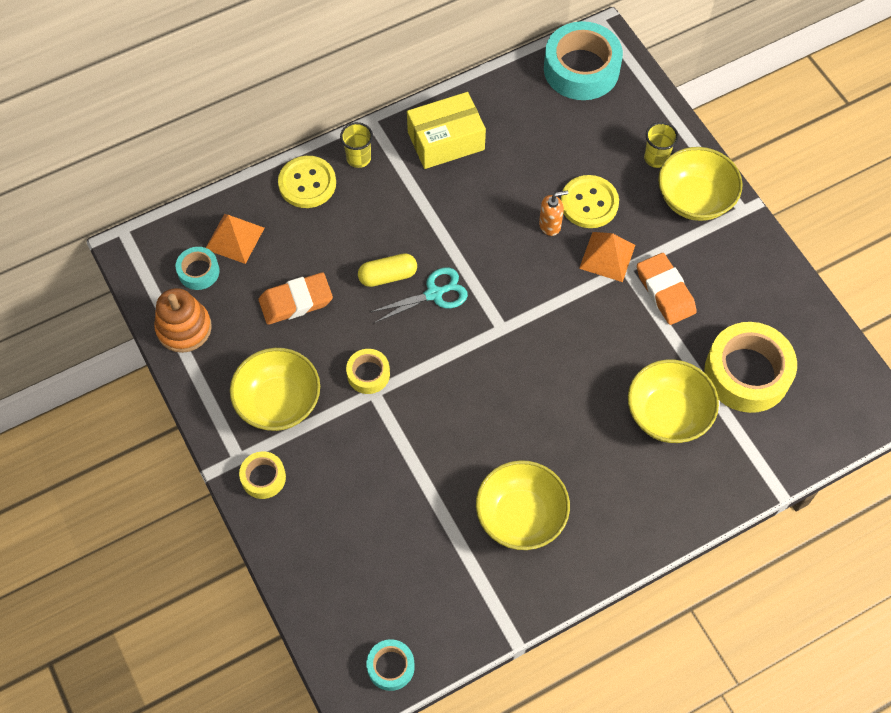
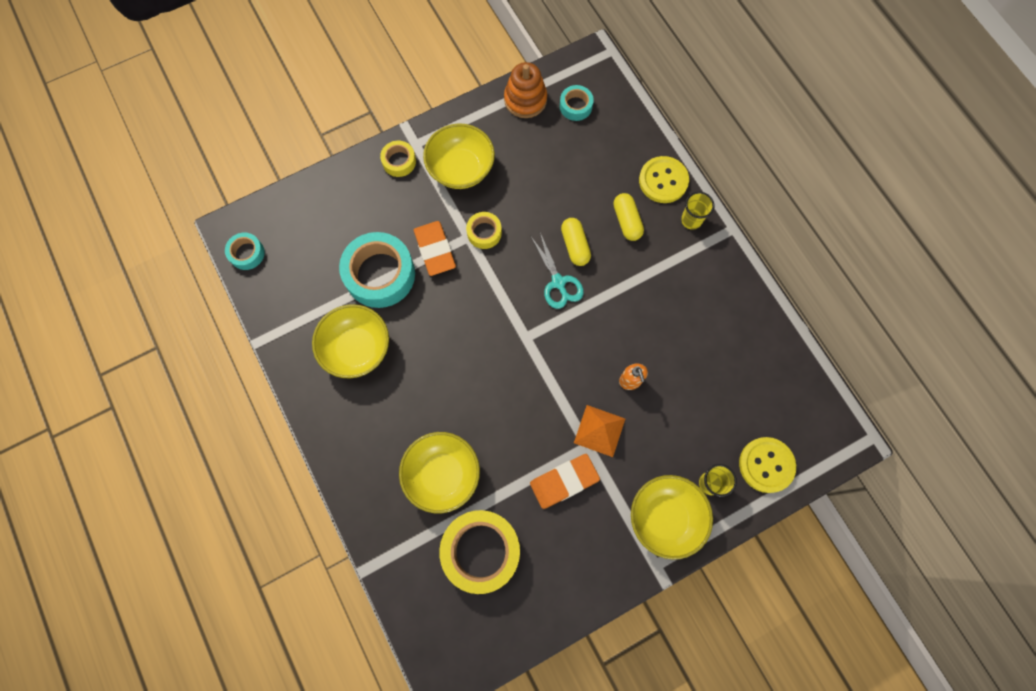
camera: 90 degrees right, 10 degrees up
(234, 238) = (607, 129): orange pyramid -> none
(296, 301) = (549, 177): orange eraser -> orange eraser (435, 250)
(358, 222) = (627, 221): none -> yellow capsule
(446, 141) = (715, 292): yellow box -> none
(581, 69) = (809, 416): turquoise tape -> turquoise tape (380, 274)
(589, 203) = (656, 417): yellow button -> yellow button (766, 465)

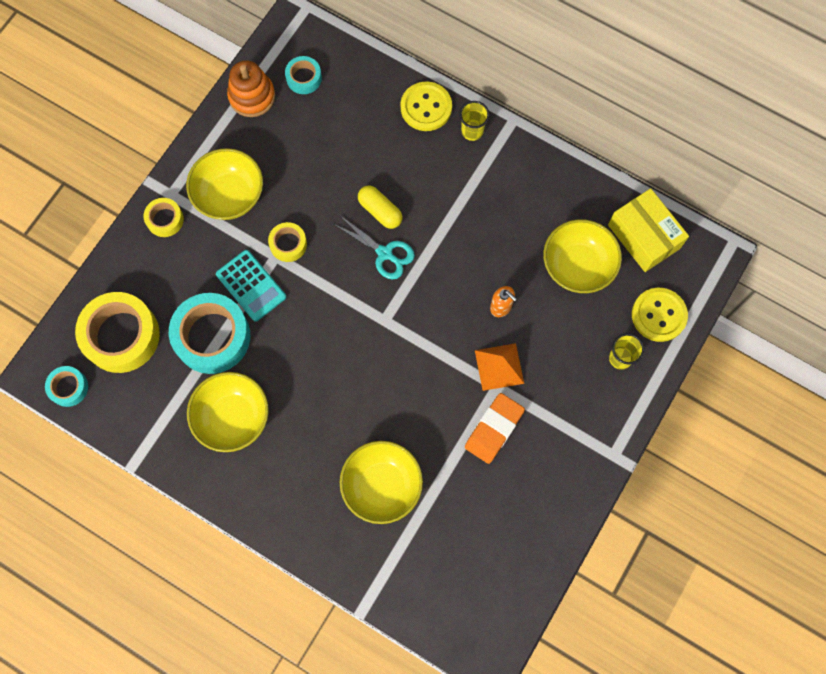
camera: 30 degrees left, 0 degrees up
(435, 250) = (251, 285): orange eraser -> turquoise calculator
(481, 551) = (456, 532): yellow tape -> yellow tape (121, 336)
(627, 221) = (414, 163): yellow capsule -> none
(665, 517) = (599, 410): yellow bowl -> yellow bowl (577, 266)
(791, 389) = (644, 236): none -> yellow box

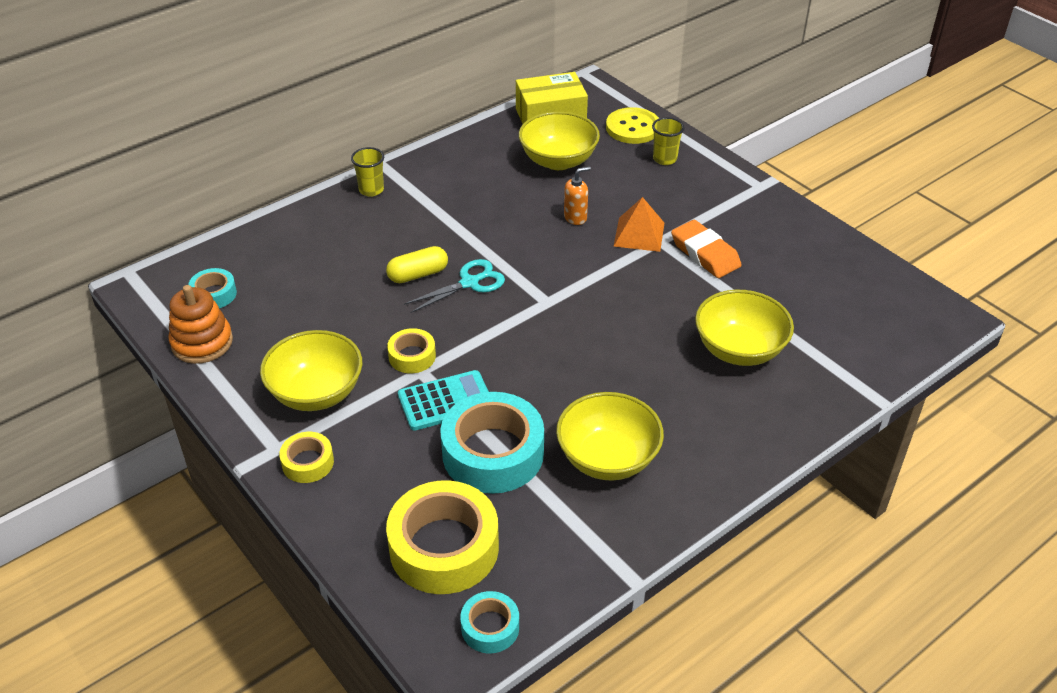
camera: 70 degrees left, 30 degrees down
(426, 107) = (321, 214): yellow button -> none

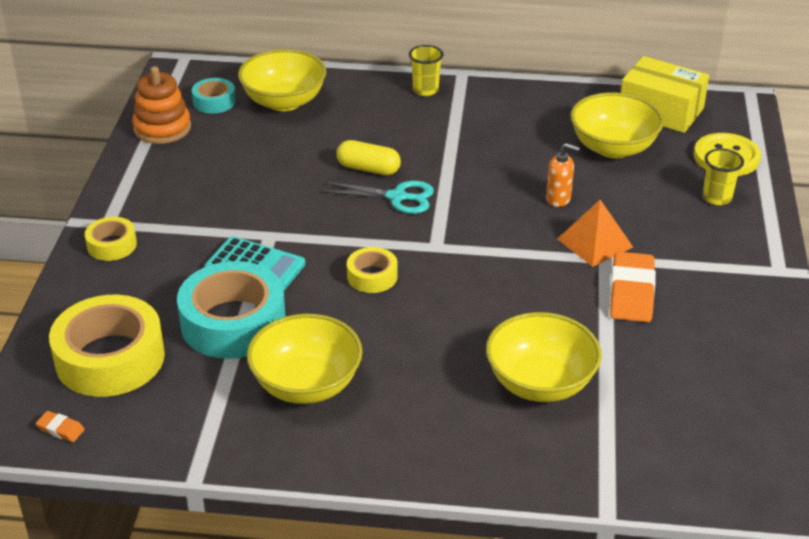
camera: 45 degrees right, 5 degrees down
(316, 393) = (182, 205): yellow bowl -> yellow bowl (284, 102)
(412, 356) = (279, 222): yellow tape -> yellow tape (372, 276)
(490, 627) = (60, 429): turquoise tape -> orange eraser

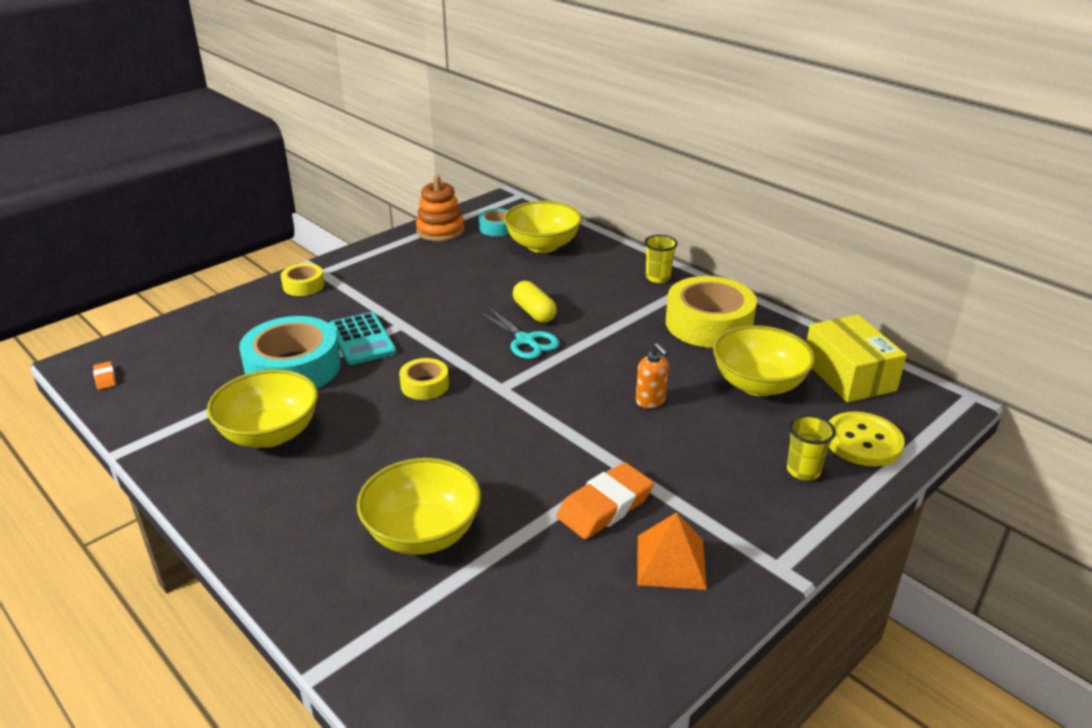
camera: 40 degrees right, 5 degrees down
(110, 358) = (195, 351): yellow tape -> yellow tape (708, 324)
(594, 243) = (631, 450): orange pyramid -> orange pyramid (670, 561)

